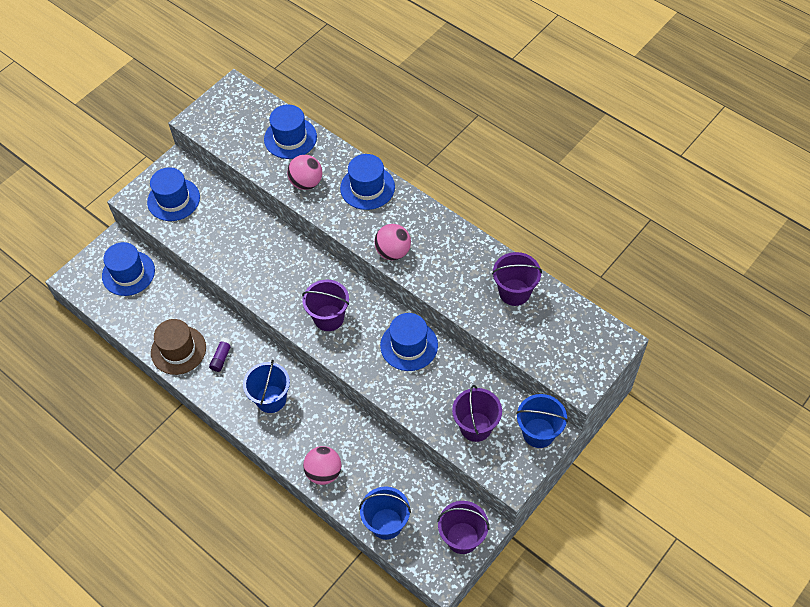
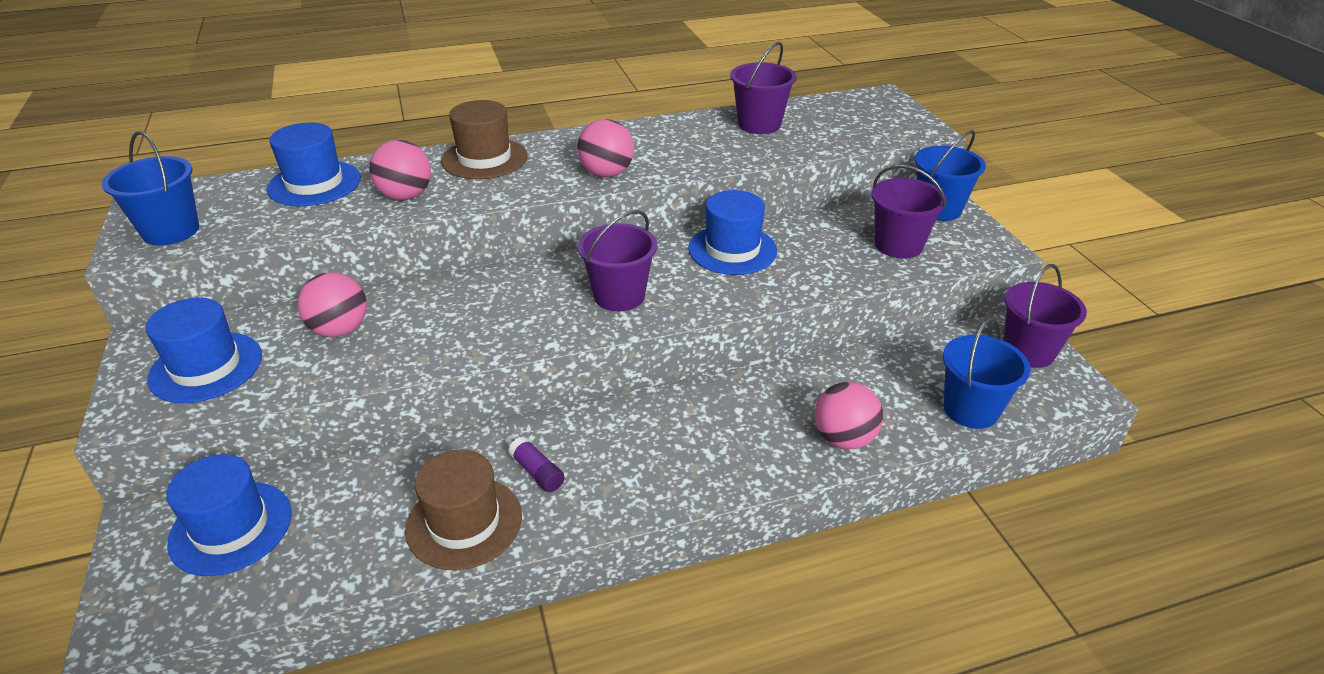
camera: 60 degrees left, 20 degrees down
(227, 226) = (340, 330): none -> pink ball
(271, 399) = (668, 445): blue bucket -> blue bucket (171, 231)
(367, 187) = (484, 159): blue hat -> brown hat

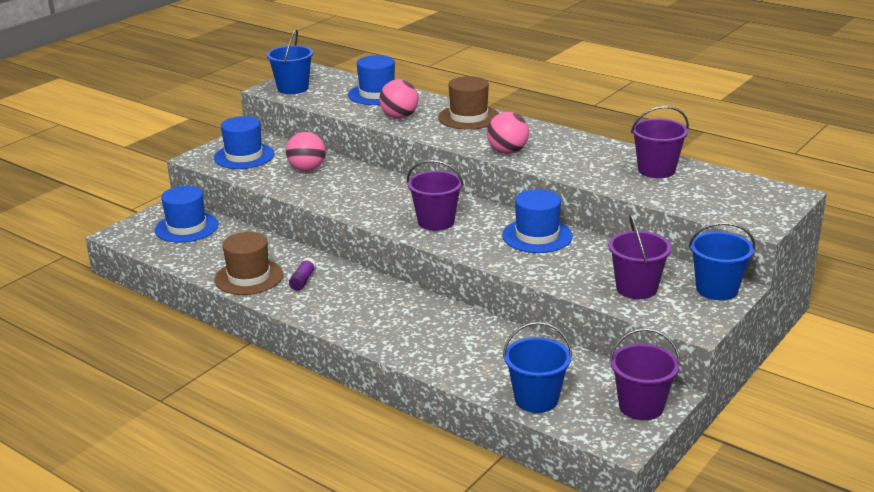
camera: 55 degrees right, 10 degrees down
(844, 439) = (445, 361): pink ball -> none

